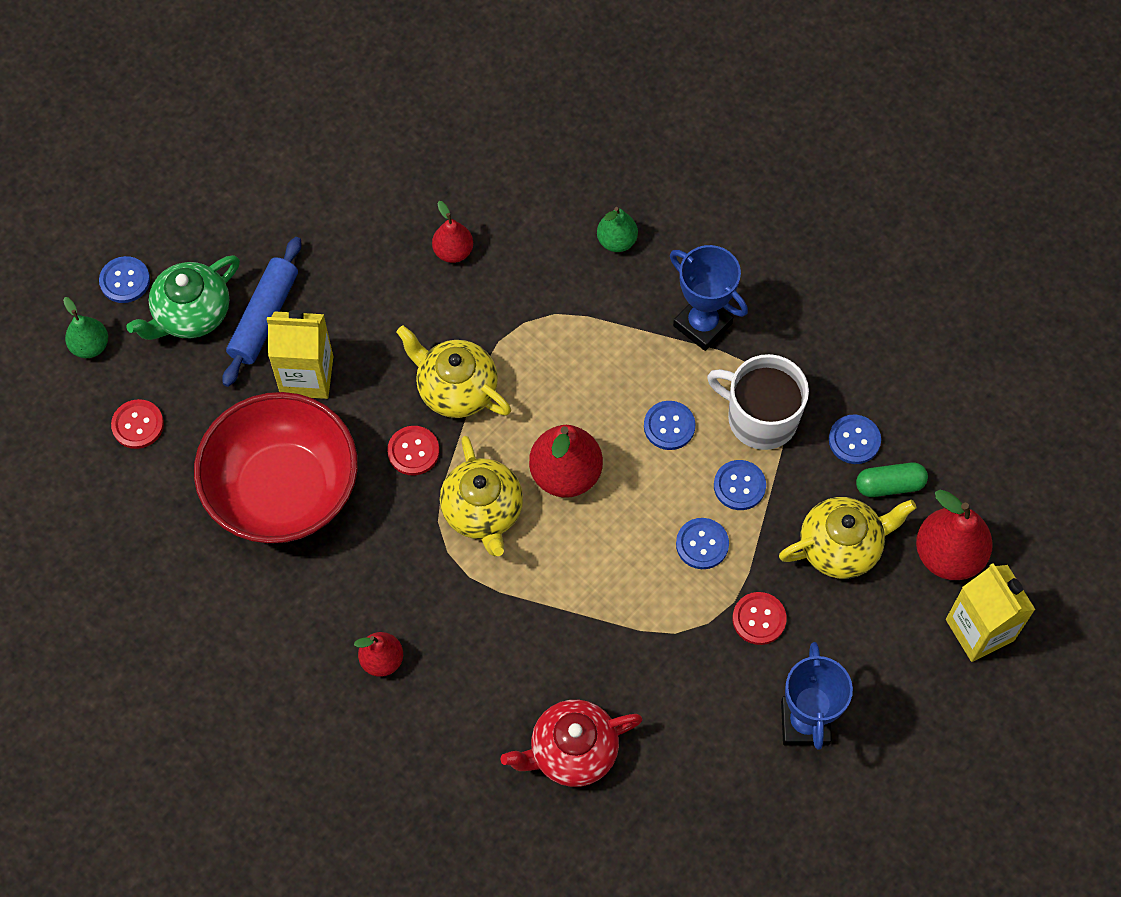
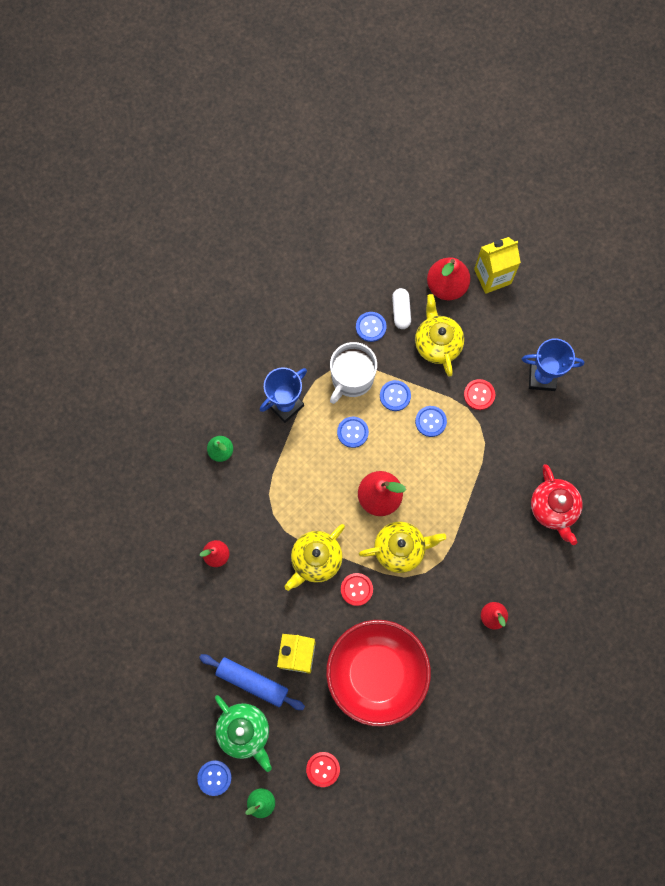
camera: 85 degrees left, 10 degrees up
(889, 485) = (401, 311): green capsule -> white capsule

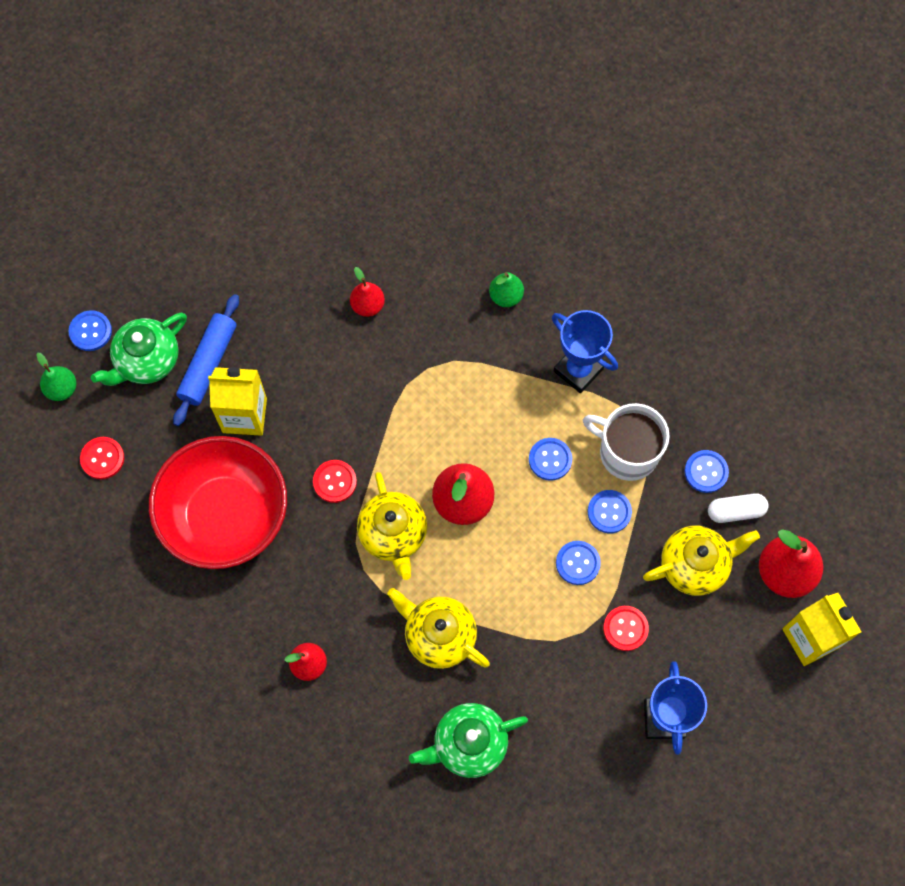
camera: 85 degrees right, 5 degrees down
(315, 560) = (370, 427): yellow teapot -> yellow teapot (439, 635)
(553, 508) = (468, 744): red teapot -> green teapot

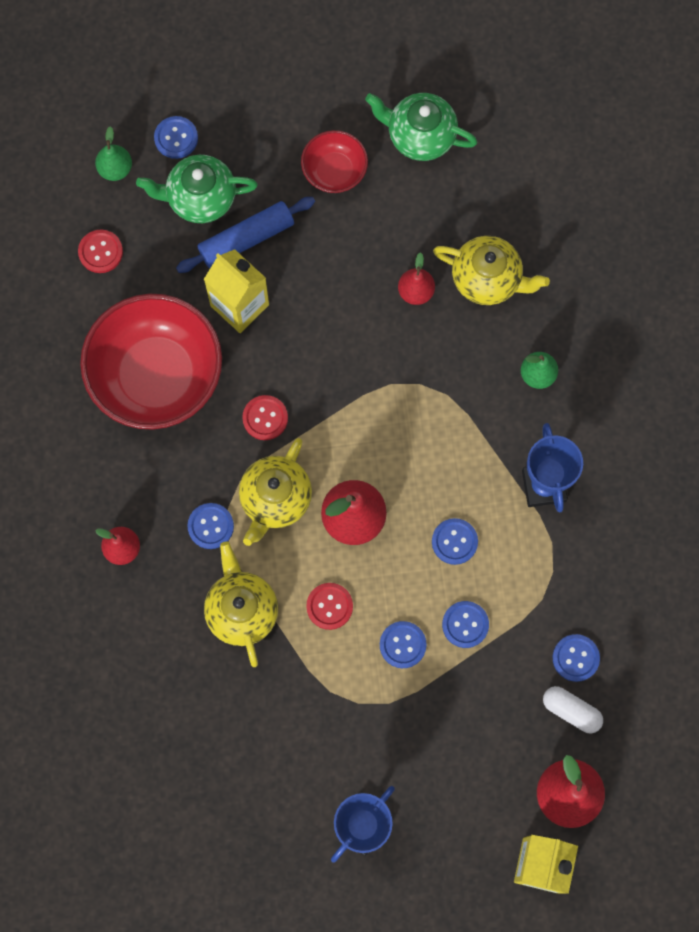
camera: 40 degrees right, 5 degrees up
(233, 266) = (334, 171): none -> red bowl
(362, 593) = (210, 526): none -> blue button
(468, 744) = (192, 715): green teapot -> green teapot (420, 135)
(625, 628) = (395, 729): red button -> red button (329, 606)
(627, 452) = (524, 587): white mug -> none
(694, 565) = (497, 726): yellow teapot -> yellow teapot (487, 279)

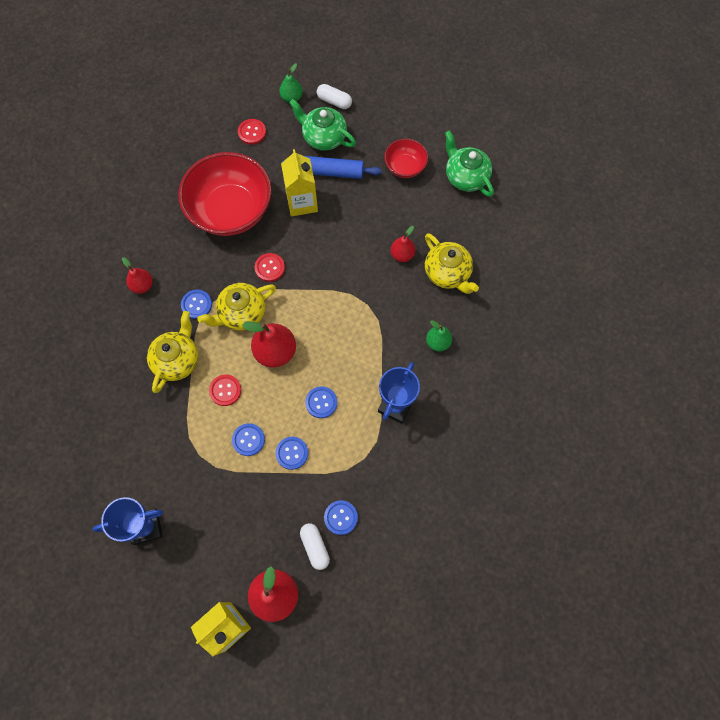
camera: 35 degrees right, 5 degrees down
(176, 138) = (334, 101): blue button -> white capsule

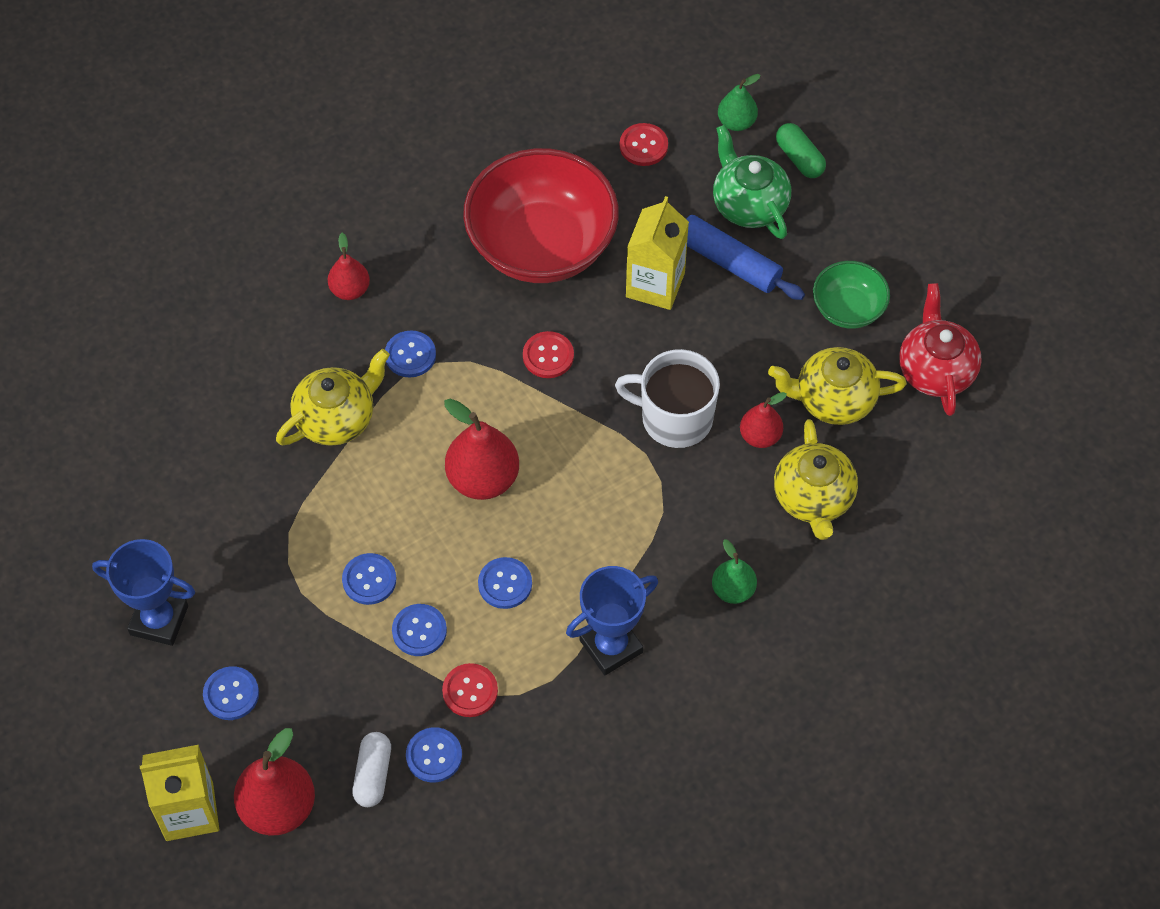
camera: 30 degrees right, 10 degrees down
(211, 546) = (231, 694): none -> blue button
(225, 390) = (378, 495): red button -> red button (470, 691)
(241, 313) = (467, 400): yellow teapot -> yellow teapot (833, 399)
(334, 101) = (799, 158): white capsule -> green capsule
(354, 267) = (675, 418): none -> white mug
(405, 167) = (848, 309): red bowl -> green bowl
(466, 177) = (936, 370): green teapot -> red teapot

